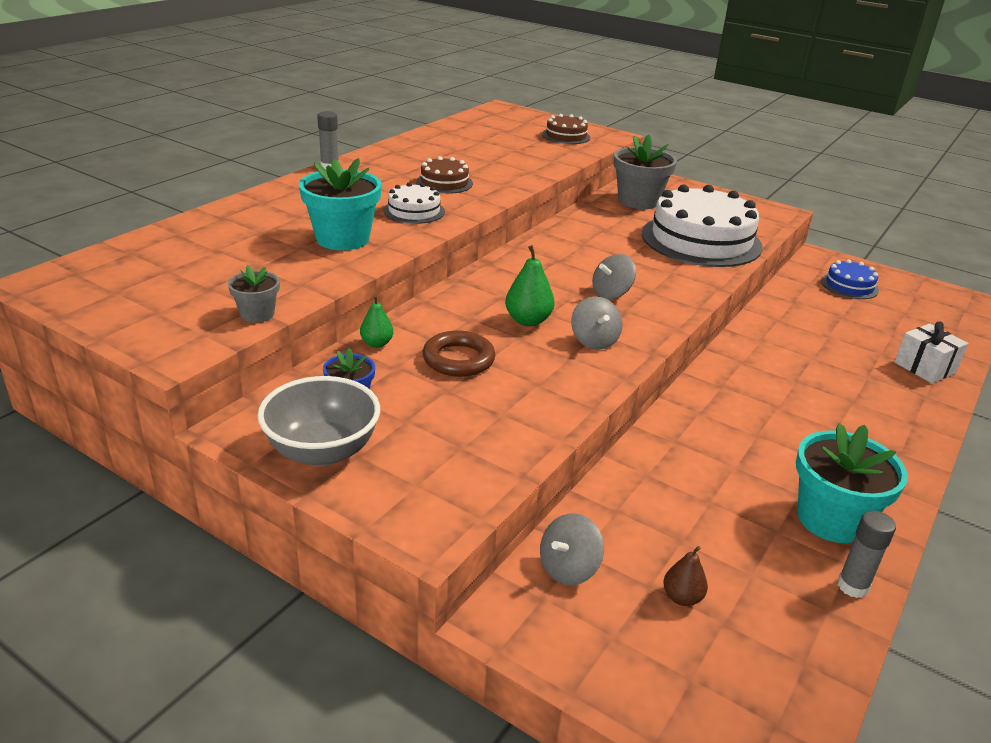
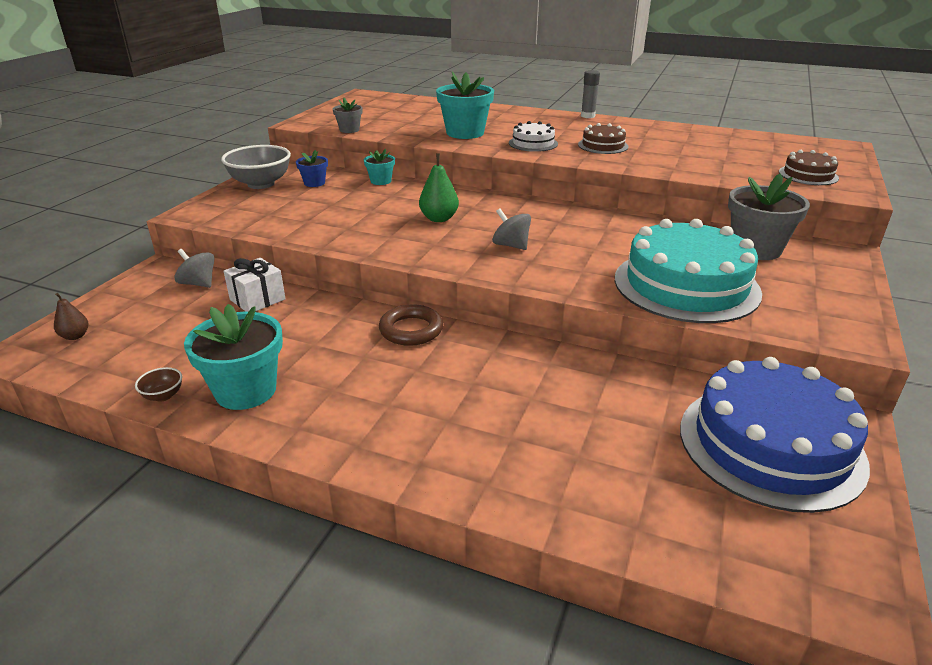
camera: 80 degrees right, 0 degrees up
(376, 343) = (381, 181): green pear -> turquoise flower pot
(458, 359) = (371, 203): brown ring -> brown ring (411, 330)
(594, 341) = (420, 243): grey spinning top -> none
(682, 597) = (165, 322): brown pear -> brown pear (75, 336)
(701, 240) = (686, 285): white cake -> turquoise cake
(849, 286) = (770, 445): blue cake -> blue cake, size x2.12
(852, 586) = (163, 396): grey glue stick -> brown bowl
(924, 367) = (563, 494): white gift -> white gift (257, 299)

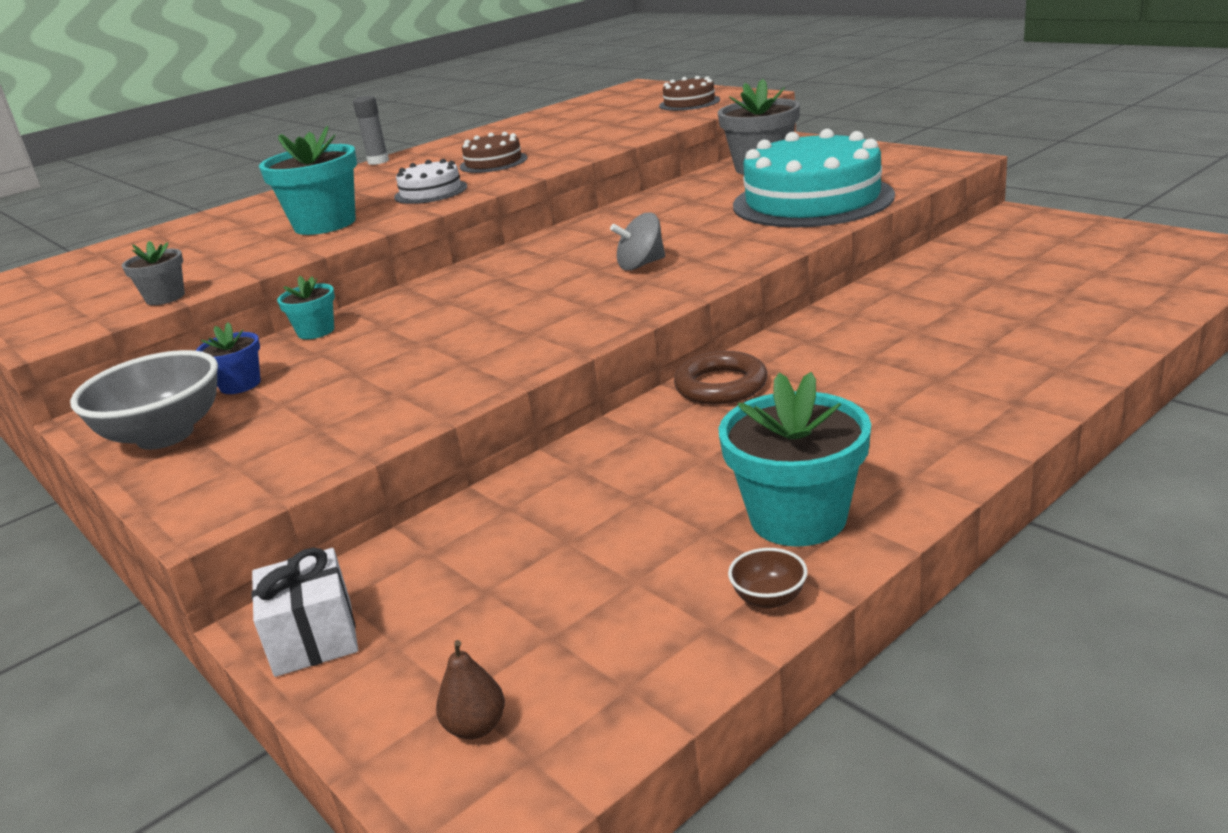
camera: 60 degrees left, 5 degrees down
(198, 283) = (399, 569): grey spinning top -> none
(257, 299) = (523, 505): white gift -> white gift (314, 638)
(439, 219) = (511, 299): green pear -> none
(770, 445) = (1035, 245): blue cake -> none

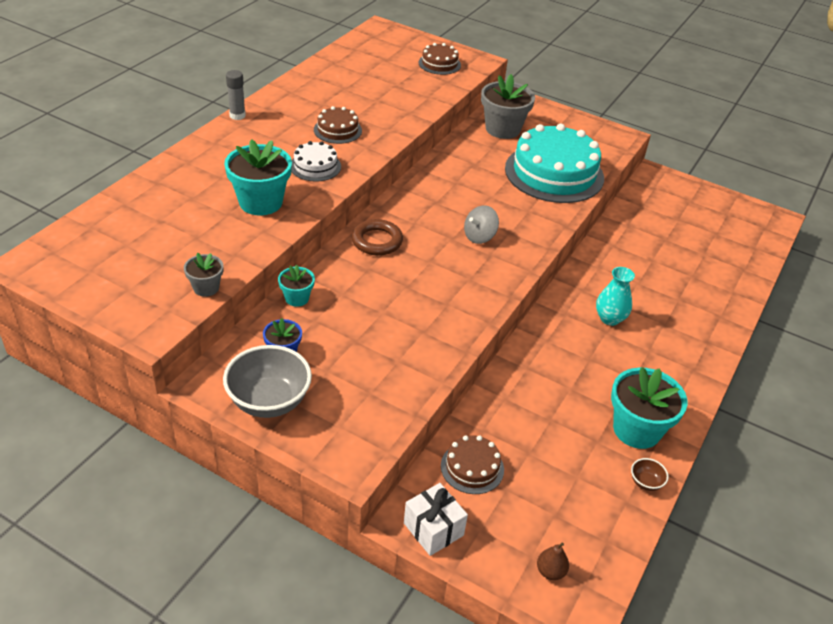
camera: 25 degrees left, 15 degrees up
(450, 556) = (472, 467): none -> brown cake
(721, 385) = (552, 329): brown ring -> brown ring (377, 241)
(835, 373) = (610, 318): none -> turquoise vase

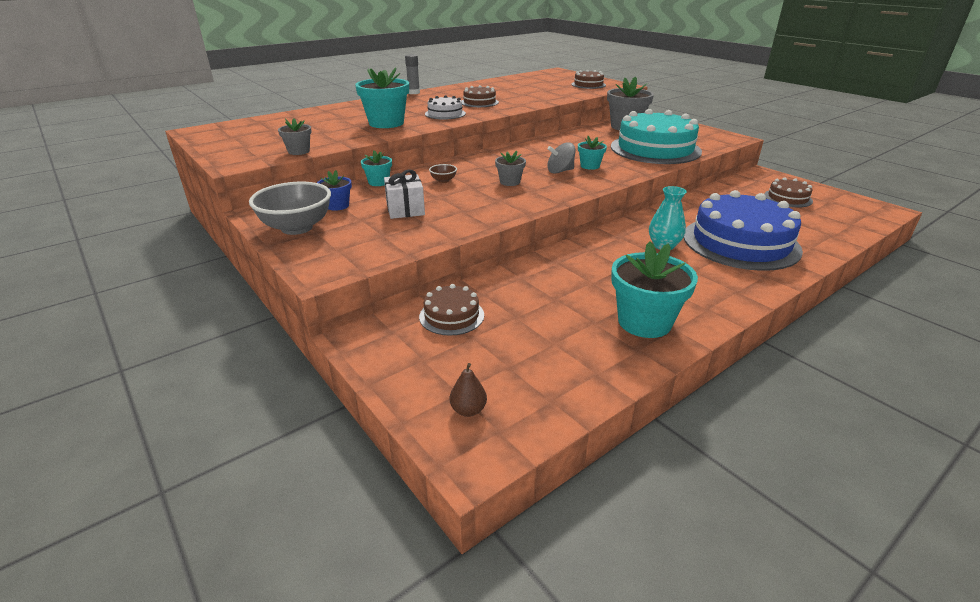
camera: 25 degrees right, 10 degrees down
(377, 241) = (471, 164): brown ring -> none
(433, 529) = (377, 350): white gift -> white gift (405, 209)
(439, 268) = (510, 182): none -> grey flower pot
(504, 220) = (590, 166): none -> turquoise flower pot
(645, 482) = (629, 363): brown bowl -> brown bowl (443, 180)
(673, 298) = (740, 242): none -> blue cake
(690, 215) = (787, 198): none -> brown cake

